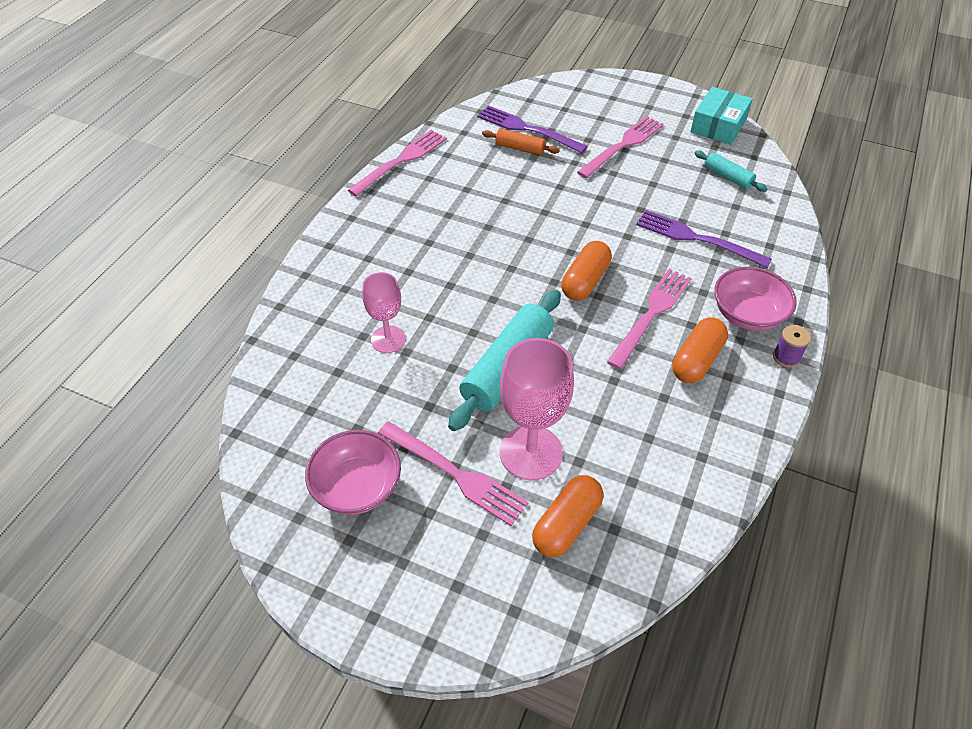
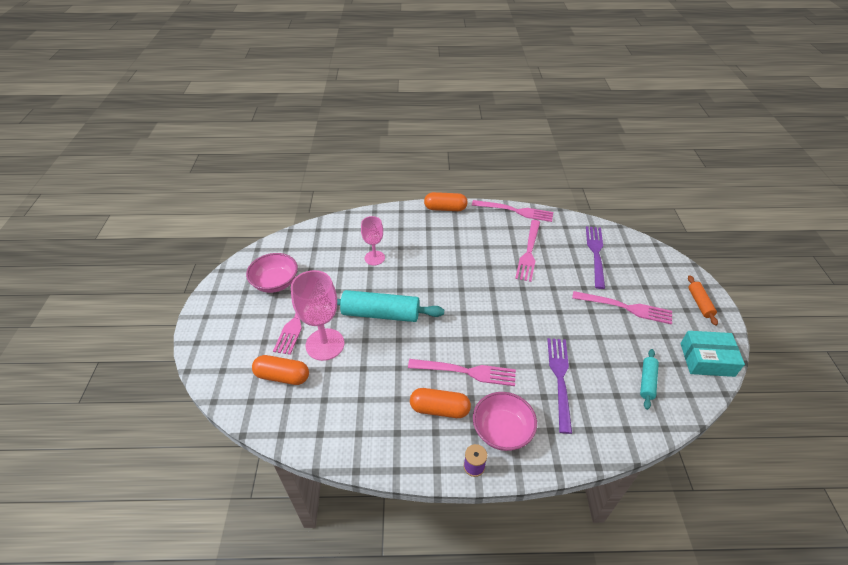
camera: 65 degrees right, 5 degrees down
(487, 181) = (529, 252): none -> pink fork
(520, 148) = (573, 256): orange rolling pin -> orange rolling pin (699, 303)
(585, 281) = (474, 328): orange capsule -> orange capsule (445, 208)

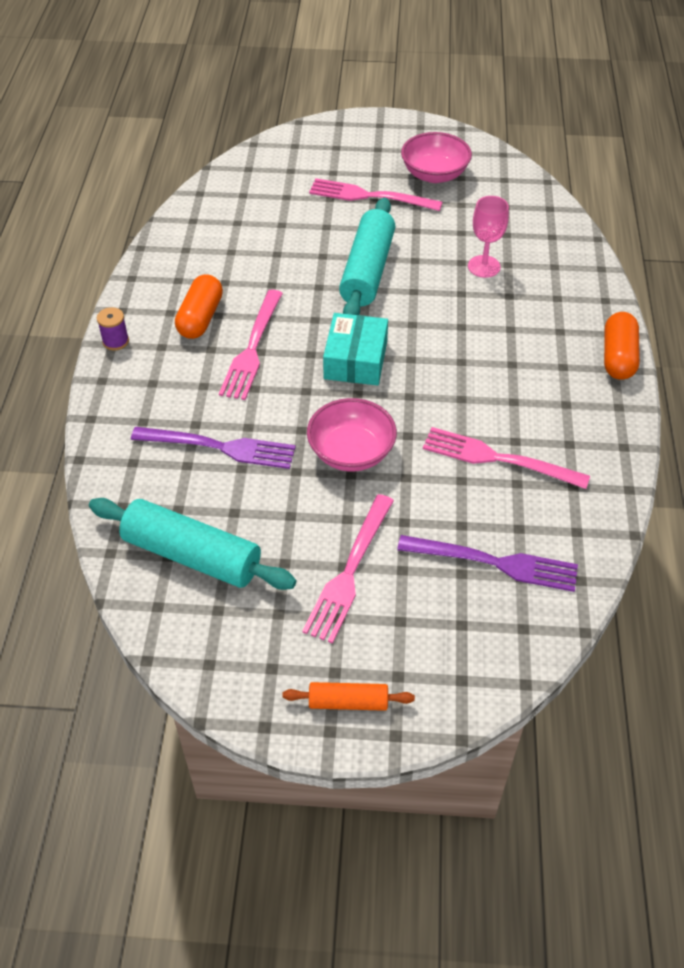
camera: 95 degrees right, 5 degrees up
(282, 376) = (277, 189): orange capsule -> none
(325, 344) = (320, 221): pink goblet -> none
(502, 430) = (155, 373): pink bowl -> pink bowl (351, 452)
(516, 211) = (620, 459): pink fork -> none
(647, 381) = (192, 555): turquoise rolling pin -> turquoise rolling pin, size x1.94
(707, 359) = (217, 659): turquoise box -> turquoise box (355, 360)

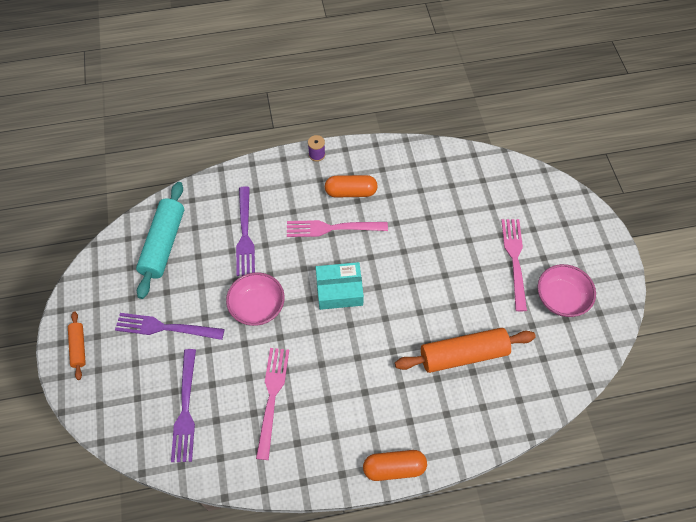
camera: 75 degrees right, 10 degrees up
(349, 572) = (165, 328): pink fork -> purple fork
(367, 271) = (430, 277): turquoise rolling pin -> none
(484, 266) = (463, 354): pink goblet -> orange rolling pin

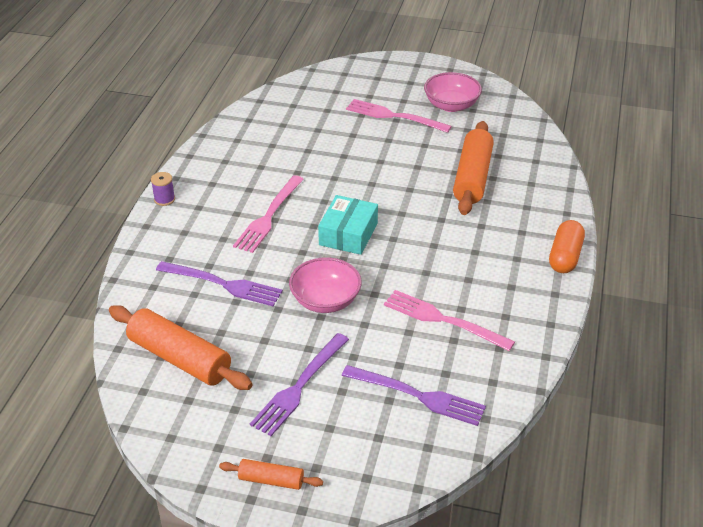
camera: 65 degrees left, 20 degrees down
(163, 244) = (180, 358): turquoise rolling pin -> orange rolling pin
(351, 192) = (234, 190): orange capsule -> none

